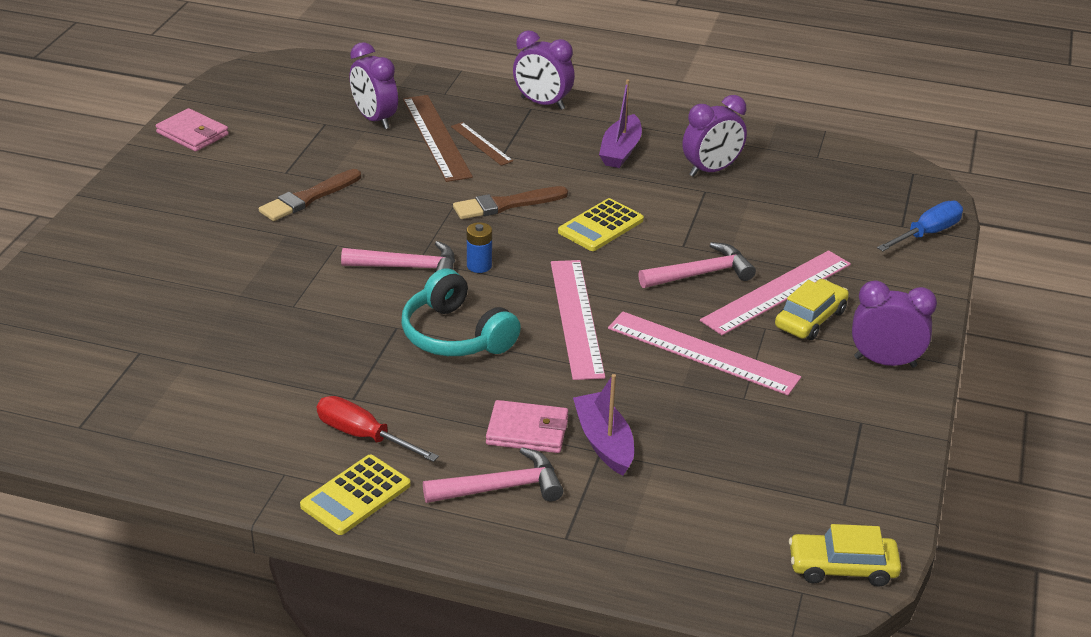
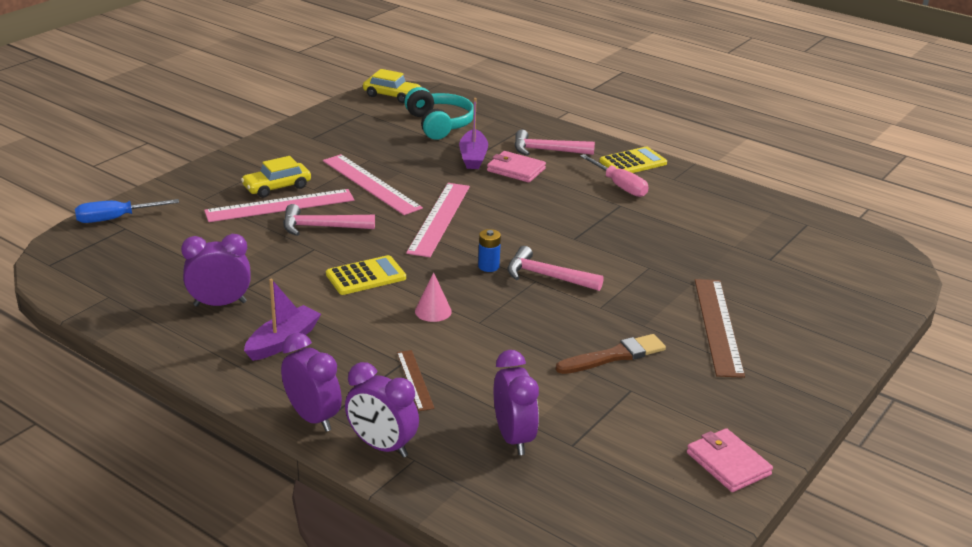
camera: 160 degrees left, 5 degrees down
(363, 436) = (619, 186): red screwdriver -> pink screwdriver
(436, 137) = (457, 398): brown ruler -> brown ruler (717, 326)
(456, 335) = (533, 225): turquoise headphones -> turquoise headphones (439, 124)
(506, 205) = (433, 311): brown brush -> pink cone
(885, 362) = (259, 158): purple clock -> purple clock (382, 446)

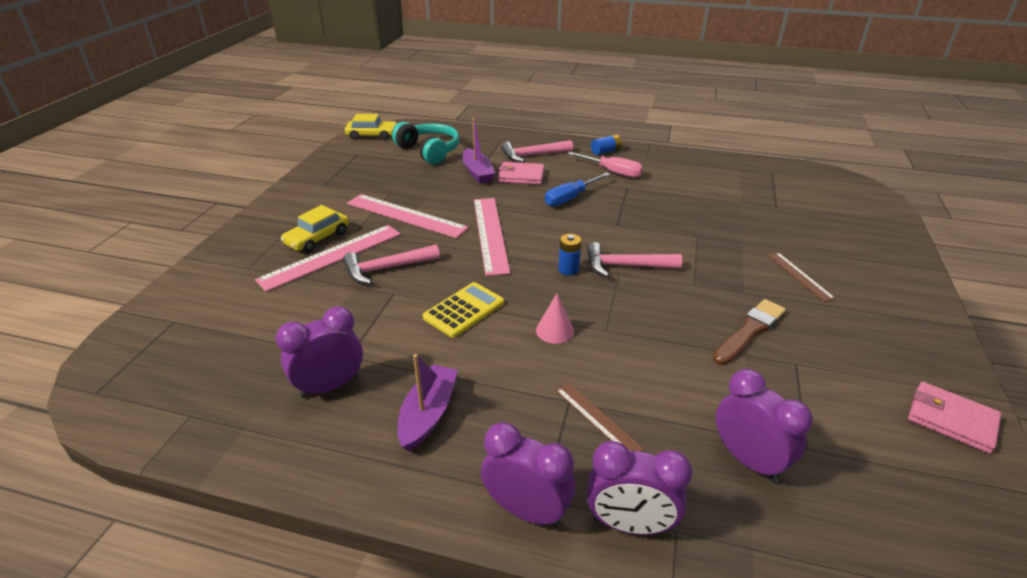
camera: 20 degrees left, 5 degrees up
(115, 219) = (157, 313): blue screwdriver -> blue screwdriver (570, 198)
(633, 162) = (605, 151): yellow calculator -> blue battery
(717, 326) = (799, 276): brown ruler -> brown ruler, size x0.54

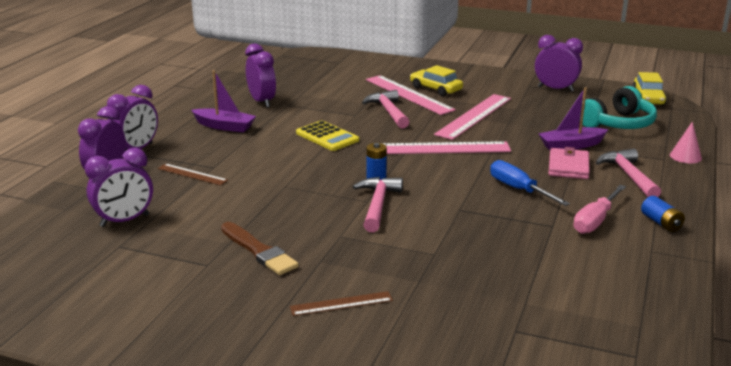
camera: 95 degrees right, 10 degrees down
(338, 172) = (555, 89): none -> purple clock
(554, 330) = (291, 167): pink cone -> pink cone (685, 156)
(597, 418) = (192, 174): brown ruler -> brown ruler turned 60 degrees clockwise
(951, 420) = (100, 326): pink wallet -> none

